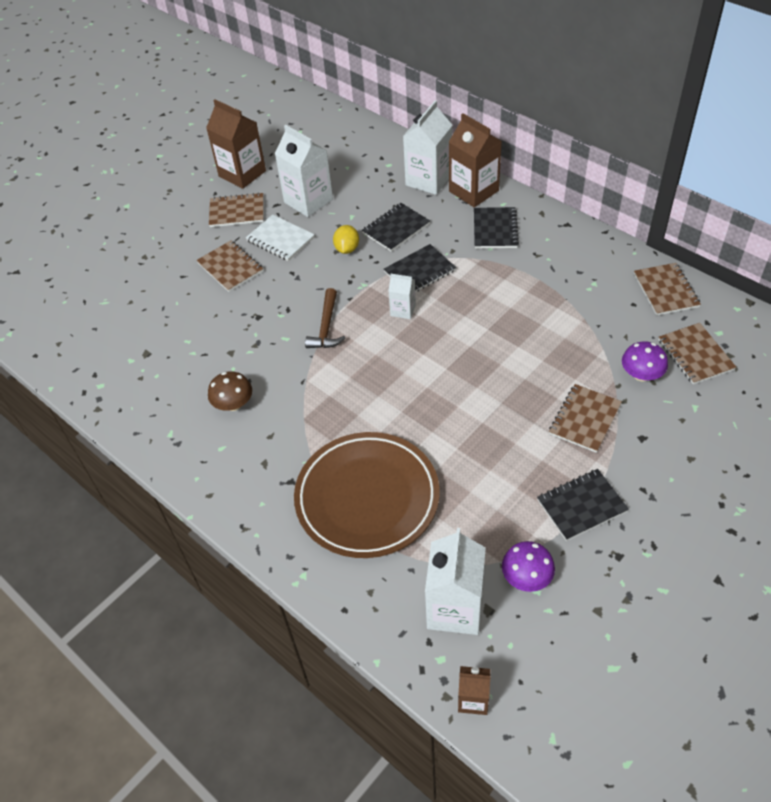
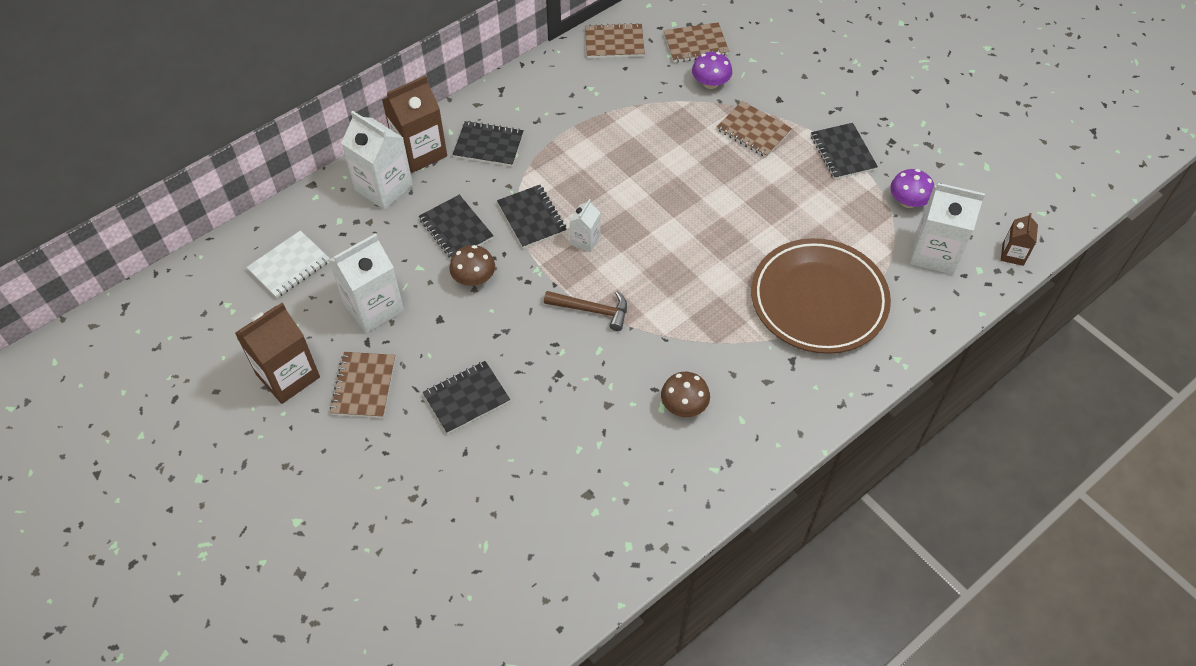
camera: 85 degrees left, 5 degrees up
(230, 267) = (466, 398): brown notebook -> black notebook
(280, 239) = (434, 342): white notebook -> white notebook (289, 265)
(347, 249) = (474, 278): yellow lemon -> brown mushroom

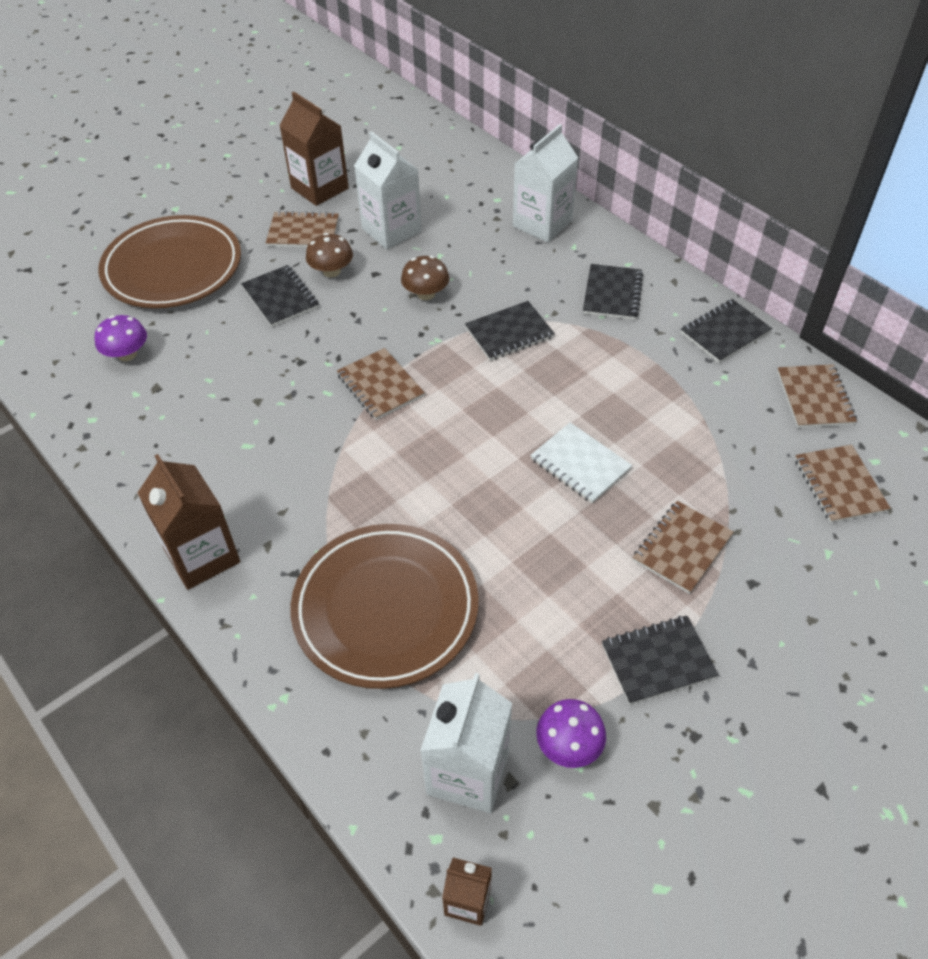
camera: 90 degrees right, 5 degrees down
(289, 265) = (441, 175): white notebook -> white notebook (580, 464)
(406, 507) = (173, 268): none -> brown plate
(420, 152) = (595, 244): brown carton -> brown carton (202, 556)
(456, 229) = (490, 277): black notebook -> black notebook (725, 333)
(585, 240) = (479, 378): white carton -> none
(592, 310) = (380, 385): brown hammer -> brown notebook
(684, 405) = (246, 465): brown mushroom -> brown mushroom (331, 271)
(710, 83) = (765, 501): purple mushroom -> purple mushroom (127, 354)

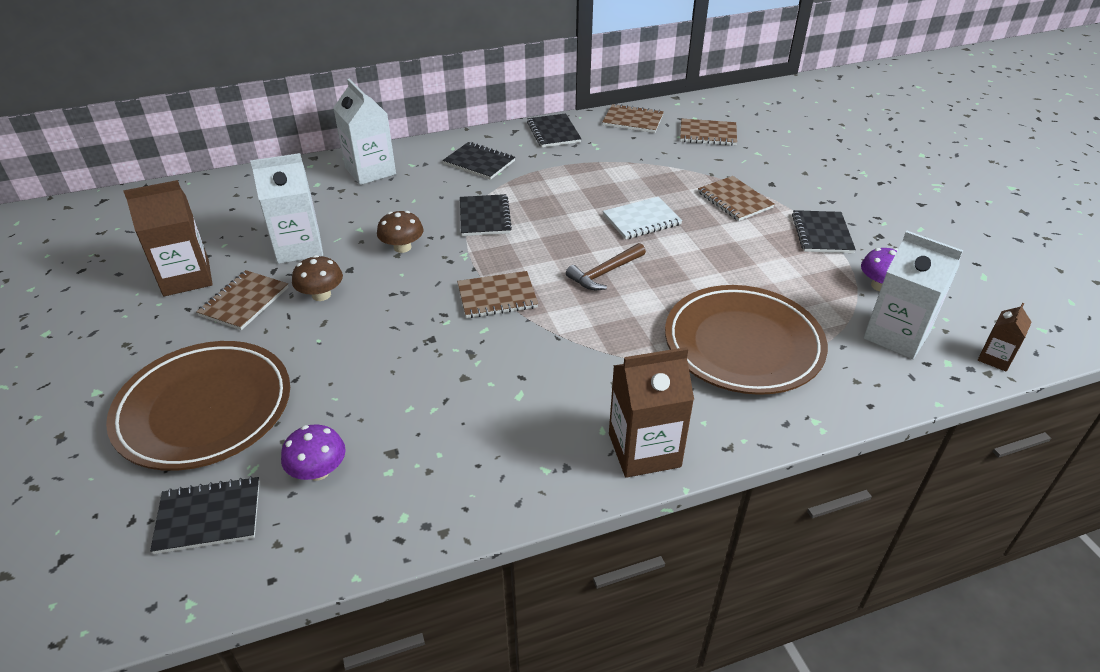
camera: 70 degrees left, 10 degrees down
(280, 298) = (329, 335): black notebook -> black notebook (209, 517)
(459, 457) = (605, 273): none -> brown hammer

